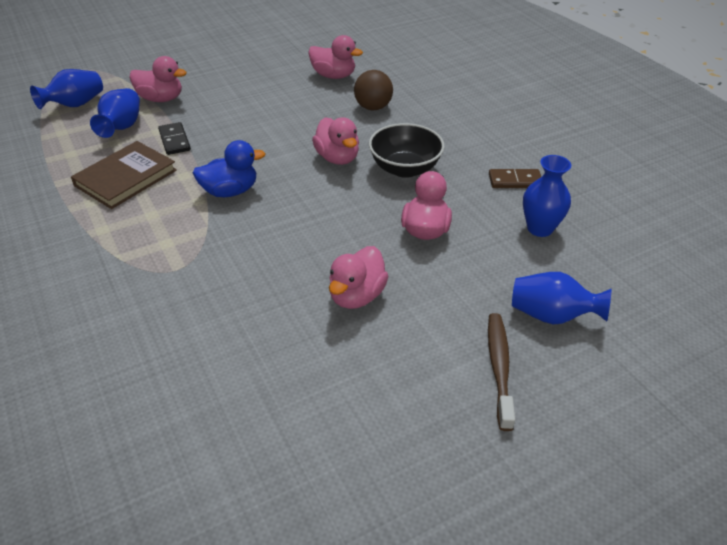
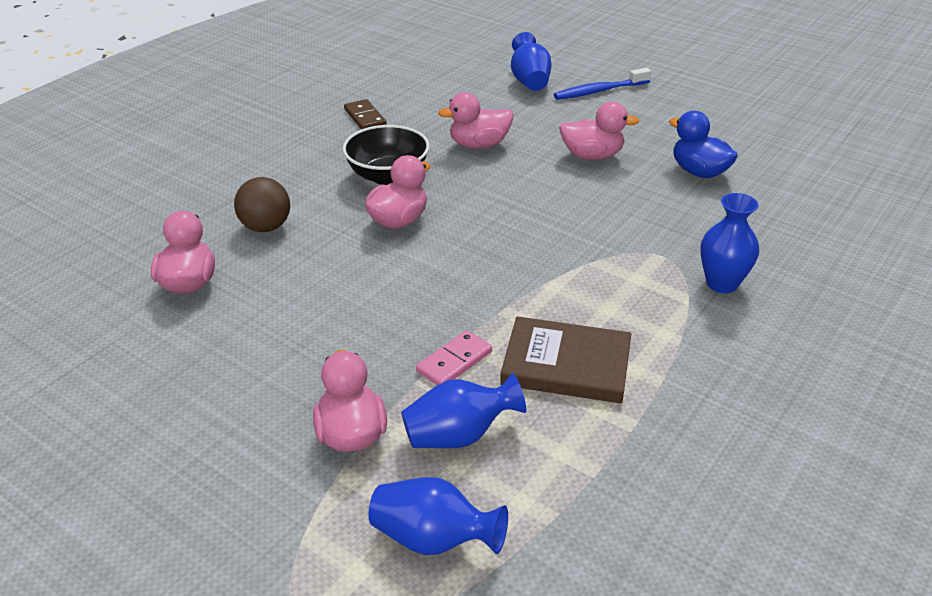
camera: 115 degrees left, 5 degrees down
(174, 140) = (454, 362): black domino -> pink domino
(230, 191) = (519, 271): blue duck -> blue duck (699, 172)
(499, 367) = (599, 91): brown toothbrush -> blue toothbrush
(540, 228) = (429, 98): blue vase -> blue vase (722, 283)

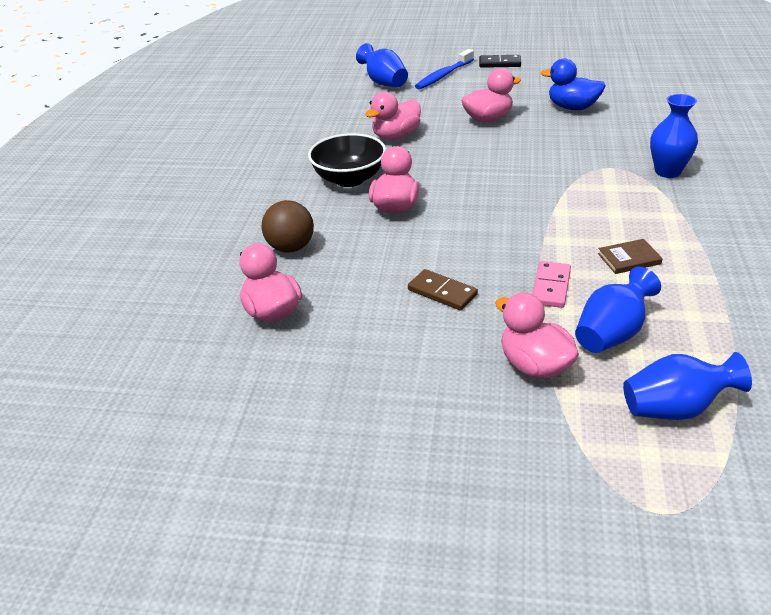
camera: 25 degrees left, 0 degrees up
(365, 118) = (281, 144): brown domino -> brown domino (442, 292)
(566, 365) = (629, 259): brown book -> brown book, size x0.51
(675, 95) = (499, 63): none -> black domino

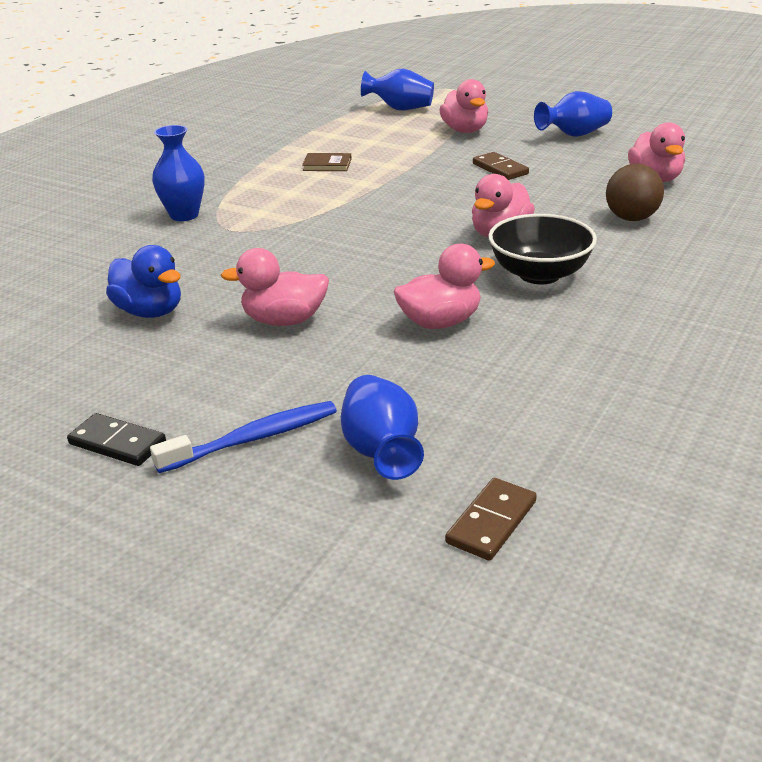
camera: 160 degrees left, 5 degrees down
(326, 74) = (491, 522): none -> brown domino
(551, 287) = (409, 160): pink domino -> none
(612, 333) = (396, 135): blue vase -> blue vase (574, 135)

